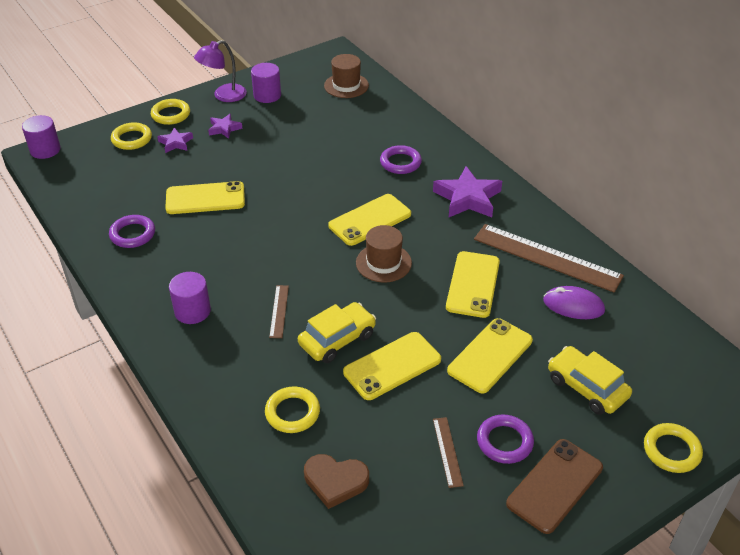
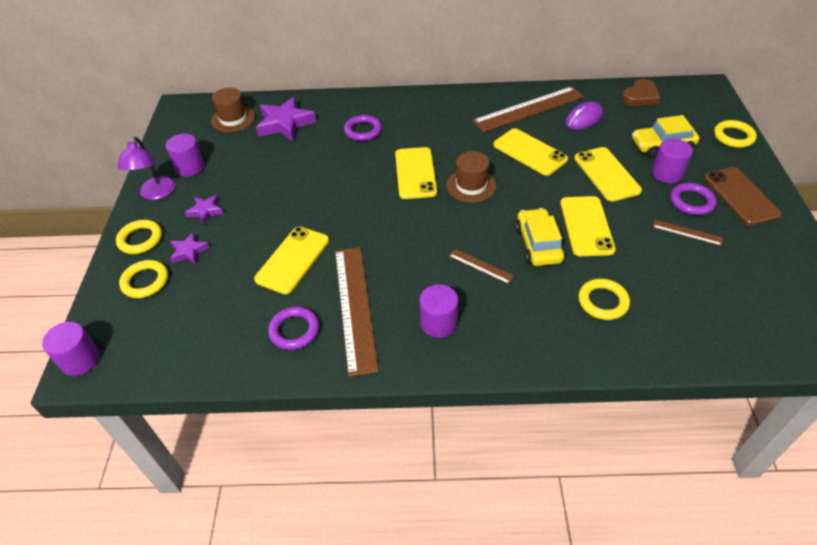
camera: 55 degrees left, 5 degrees up
(178, 255) = (355, 307): none -> brown ruler
(335, 481) = (688, 304): brown heart -> brown heart (640, 96)
(467, 198) = (436, 116): purple star -> purple star (285, 123)
(537, 406) = (667, 174): none -> purple cylinder

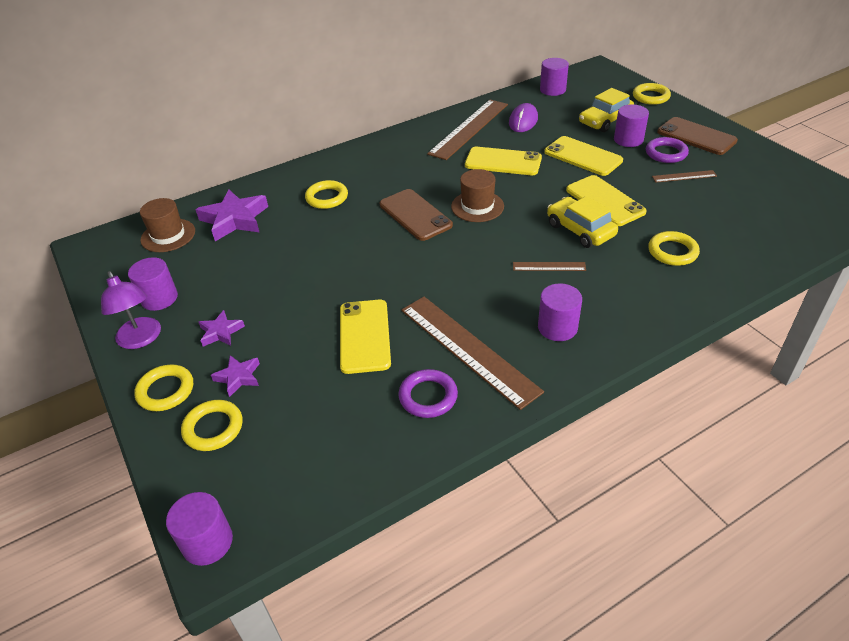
camera: 30 degrees left, 5 degrees down
(363, 131) = (327, 198): purple ring -> yellow ring
(415, 173) = (415, 215): yellow phone -> brown phone
(640, 96) = (552, 90): brown heart -> purple cylinder

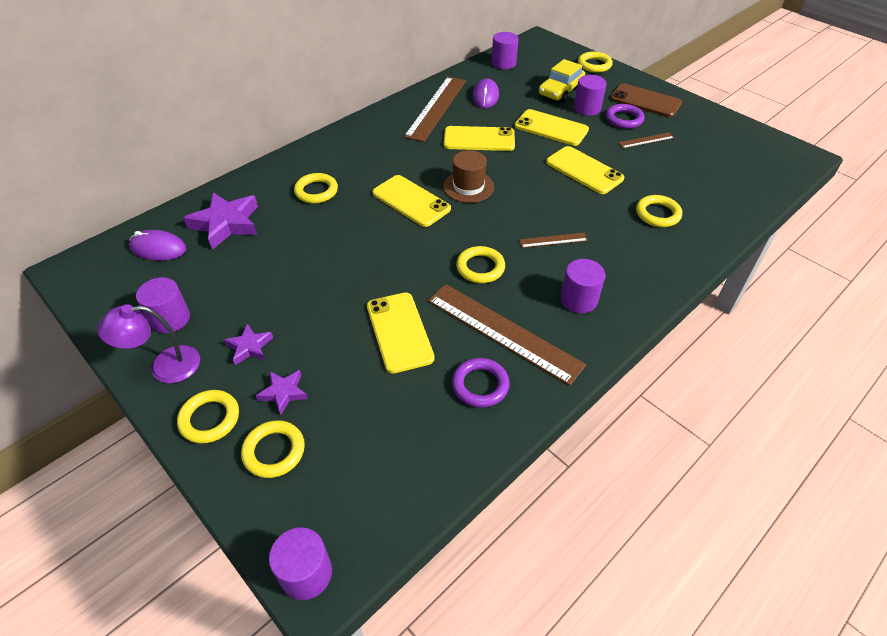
camera: 15 degrees left, 5 degrees up
(141, 339) = (164, 366): purple lamp -> purple lamp turned 120 degrees clockwise
(168, 235) = (158, 248): brown hat -> purple mouse
(415, 215) = (411, 201): brown phone -> yellow phone
(464, 285) = (480, 267): none -> yellow ring
(580, 230) = (570, 201): yellow car -> none

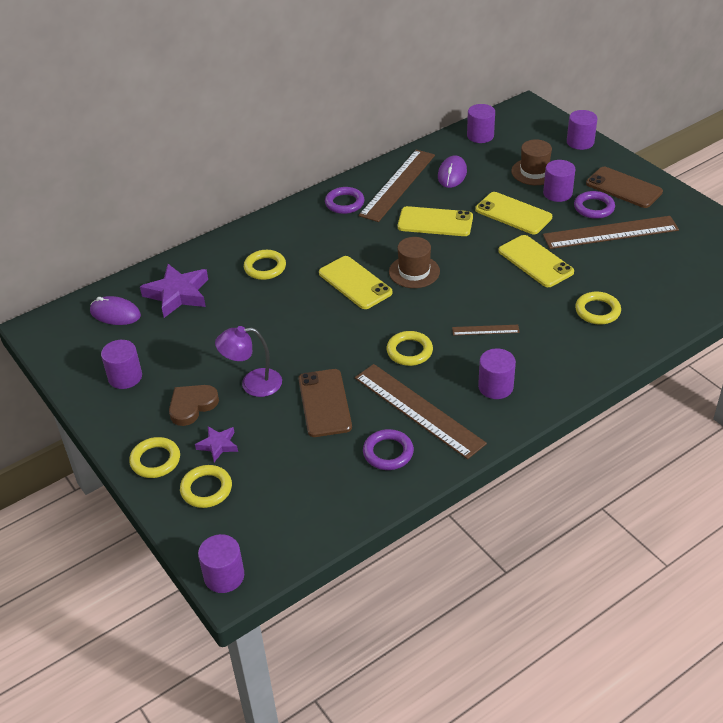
camera: 10 degrees right, 5 degrees down
(164, 366) = (119, 416): purple lamp -> purple lamp (253, 384)
(249, 347) = (192, 406): purple star -> brown heart
(388, 126) = (344, 203): none -> purple ring
(399, 332) = (324, 403): yellow phone -> brown phone
(560, 91) = (534, 172): yellow car -> brown hat
(594, 65) = (580, 142): yellow ring -> purple cylinder
(646, 140) = (610, 232): brown ruler -> brown ruler, size x2.21

